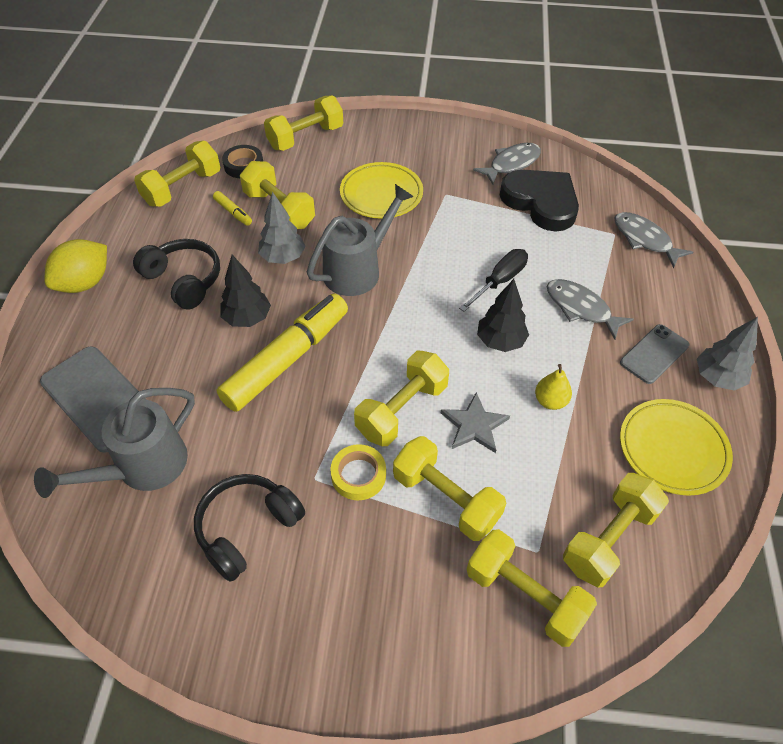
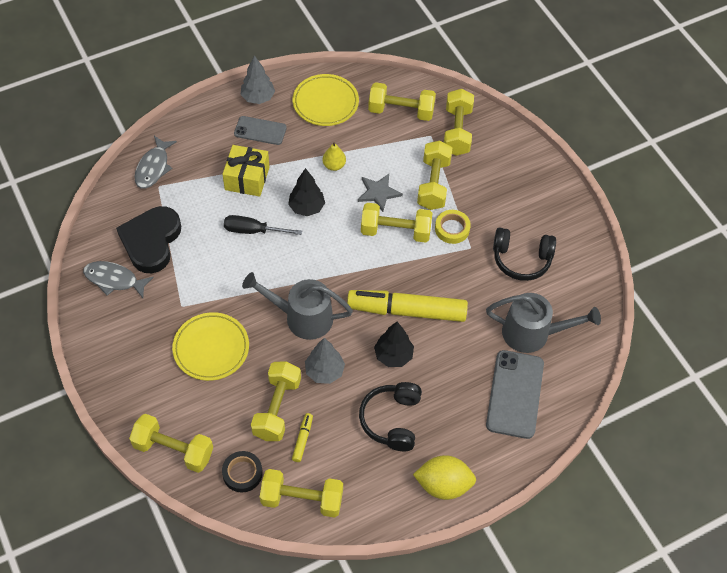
camera: 125 degrees left, 5 degrees up
(581, 308) = (247, 178): grey fish -> yellow gift

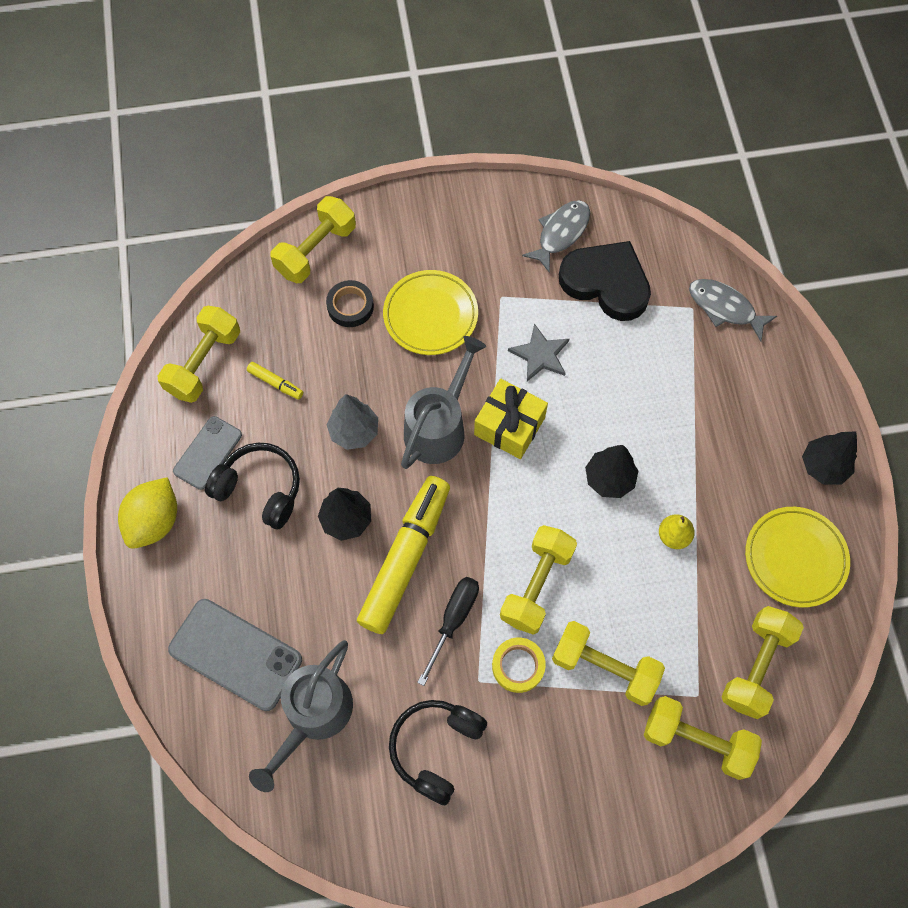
camera: 110 degrees right, 10 degrees up
(242, 473) = (260, 311): black tape -> black tape (350, 306)
(247, 178) = (678, 416): yellow gift -> yellow gift (509, 426)
(253, 231) = (589, 403): black screwdriver -> black screwdriver (453, 620)
(258, 98) = (823, 466): grey tree -> black tree
(260, 130) = (760, 454): grey phone -> grey phone (208, 453)
(277, 408) = (325, 366): yellow dumbbell -> none
(378, 193) = (609, 583): grey star -> grey star (540, 355)

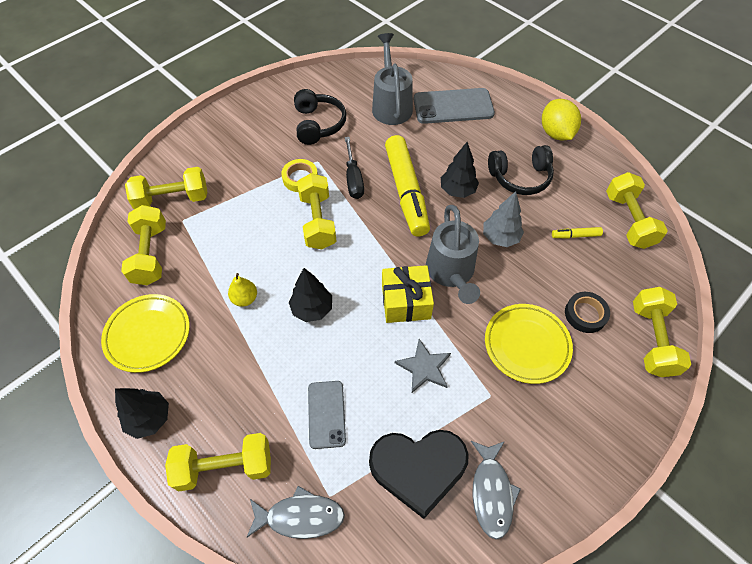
camera: 145 degrees right, 10 degrees down
(208, 453) = (568, 177): grey phone -> grey phone (326, 414)
(604, 667) = (248, 204): yellow dumbbell -> yellow dumbbell (225, 467)

